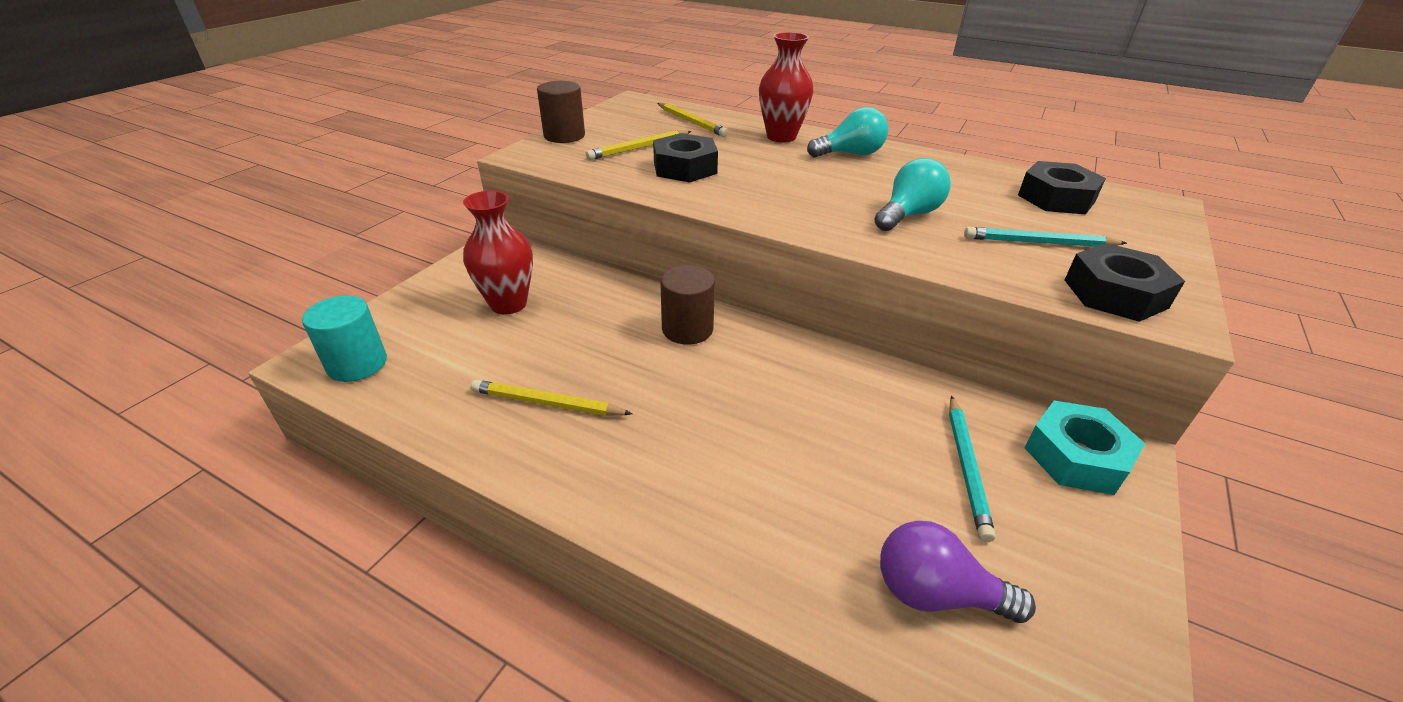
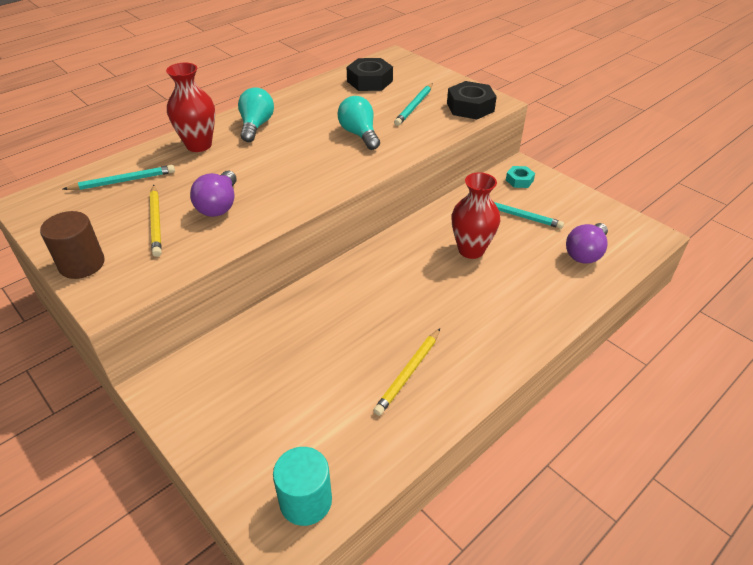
camera: 70 degrees left, 5 degrees up
(508, 304) = (267, 384): red vase -> red vase (471, 250)
(685, 168) = (219, 206): black nut -> purple light bulb
(687, 329) = (357, 285): brown cylinder -> none
(691, 122) = (123, 181): yellow pencil -> turquoise pencil
(1076, 456) = (519, 180): turquoise nut -> turquoise nut, size x0.57

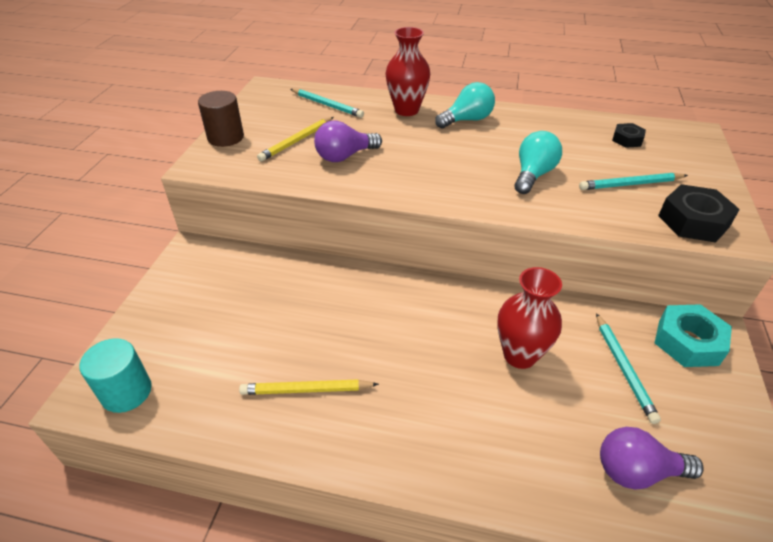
camera: 55 degrees right, 0 degrees up
(369, 81) = (627, 139): black nut -> black nut, size x0.57
(519, 180) = (688, 342): turquoise nut -> turquoise nut, size x1.74

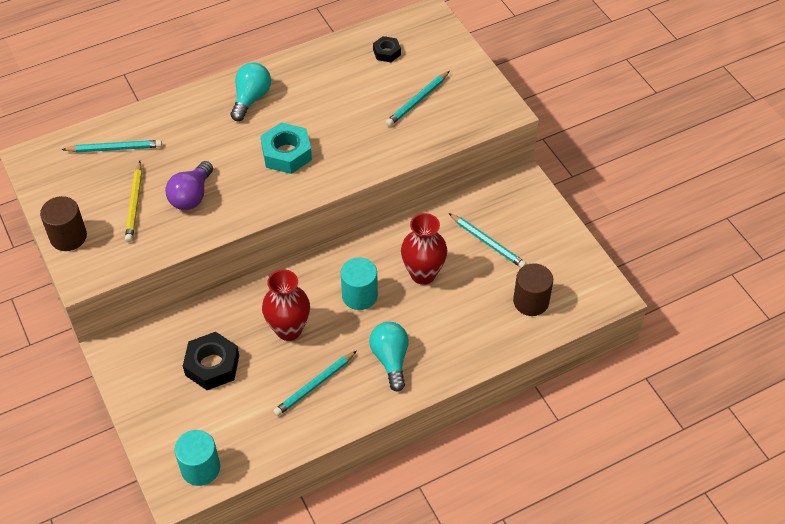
camera: 40 degrees left, 10 degrees up
(306, 389) = (314, 385): yellow pencil -> turquoise pencil
(406, 110) = (191, 115): red vase -> red vase (289, 329)
(434, 334) = (359, 295): none -> turquoise cylinder
(533, 175) = (347, 130): turquoise light bulb -> turquoise light bulb (390, 359)
(637, 471) = (531, 301): purple light bulb -> brown cylinder
(688, 342) = (512, 199): turquoise nut -> turquoise nut (286, 153)
(693, 221) = (475, 113): black nut -> black nut (212, 365)

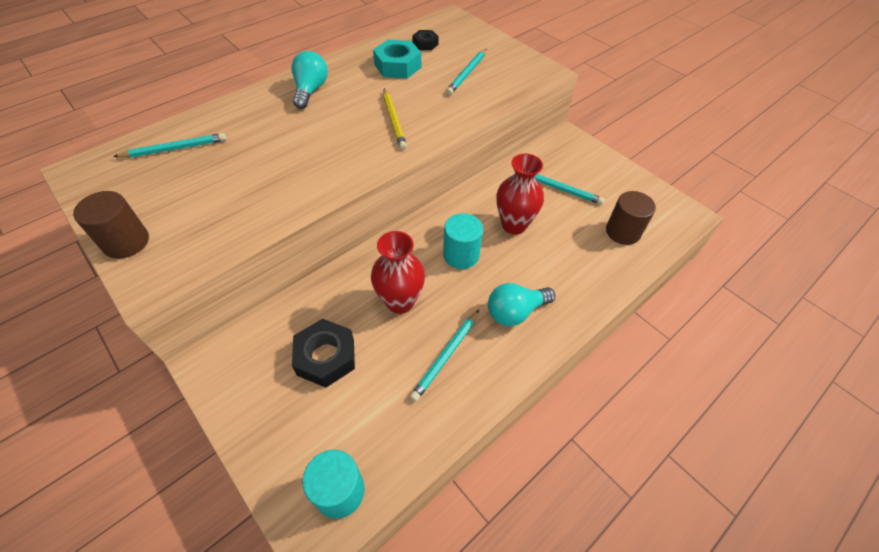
camera: 15 degrees left, 0 degrees up
(134, 204) = (203, 197): yellow pencil -> yellow pencil (393, 121)
(191, 196) = (267, 179): purple light bulb -> none
(286, 153) = (358, 129): turquoise nut -> turquoise nut (397, 66)
(390, 359) = (515, 312): turquoise light bulb -> turquoise light bulb turned 90 degrees counterclockwise

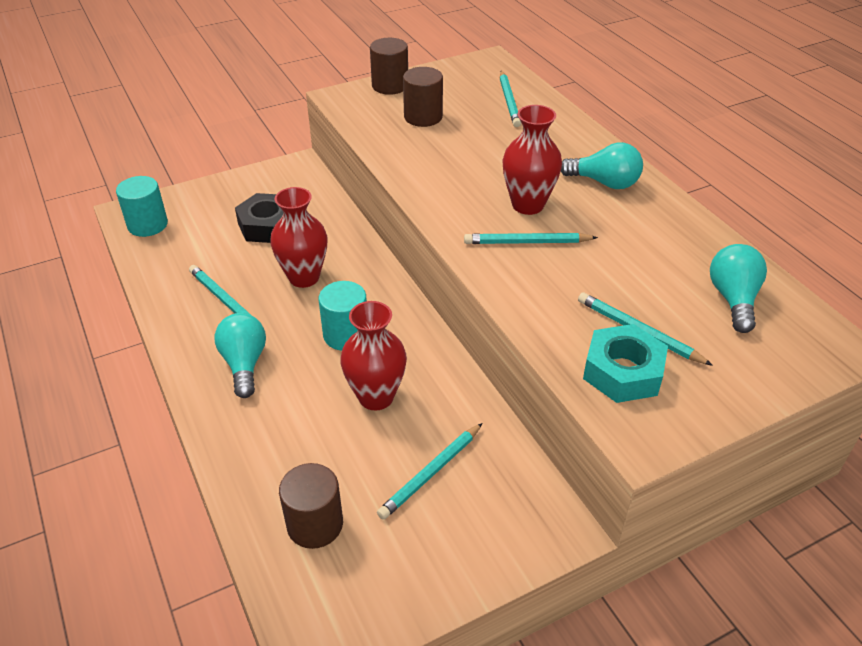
camera: 105 degrees right, 10 degrees down
(203, 203) = (423, 117): none -> brown cylinder
(346, 124) = (527, 205): none -> red vase
(393, 121) = (526, 242): yellow pencil -> turquoise pencil
(397, 66) = (663, 261): turquoise nut -> turquoise nut (623, 372)
(425, 44) = (733, 299): black nut -> turquoise light bulb

